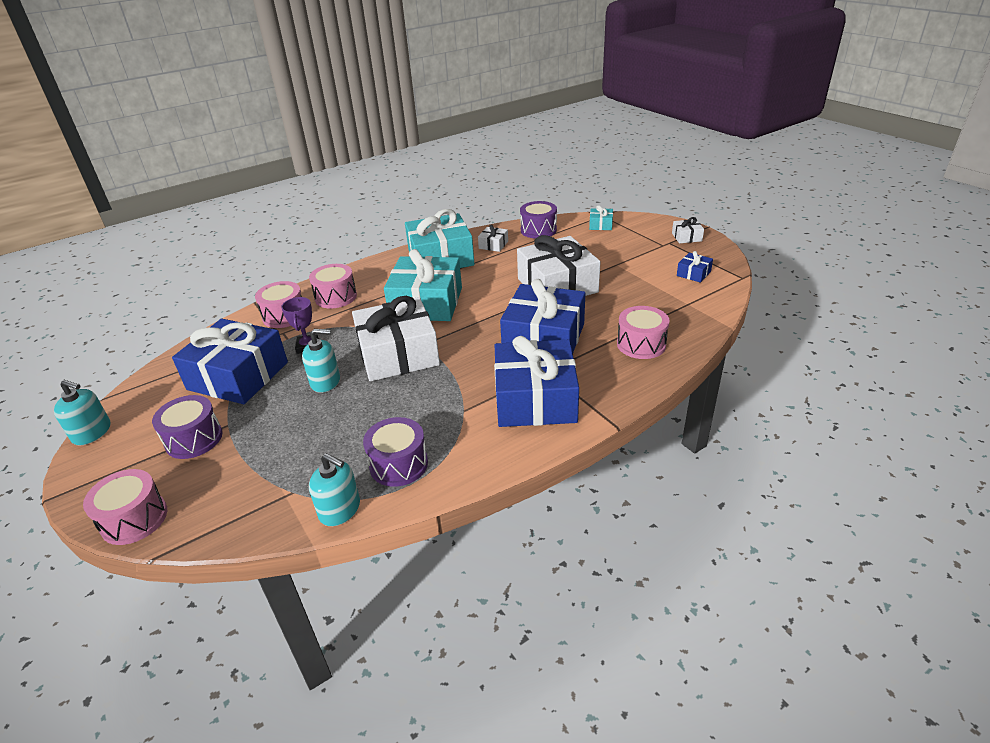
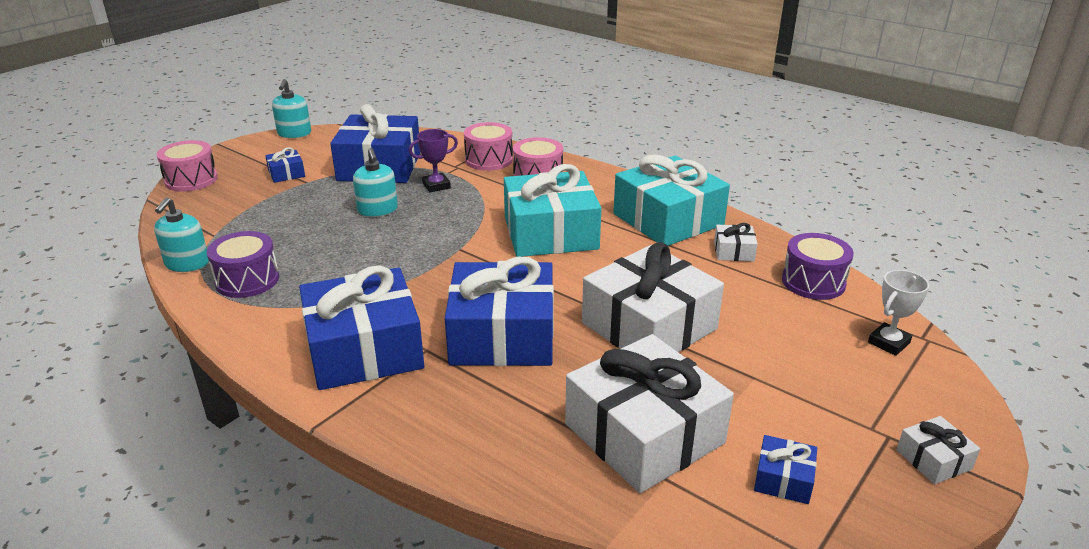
camera: 70 degrees right, 5 degrees down
(194, 439) = (286, 173): purple drum -> blue gift
(398, 354) = (436, 238): white gift -> white gift (644, 433)
(600, 225) = (888, 343): turquoise gift -> white trophy
(641, 344) = (515, 431): pink drum -> none

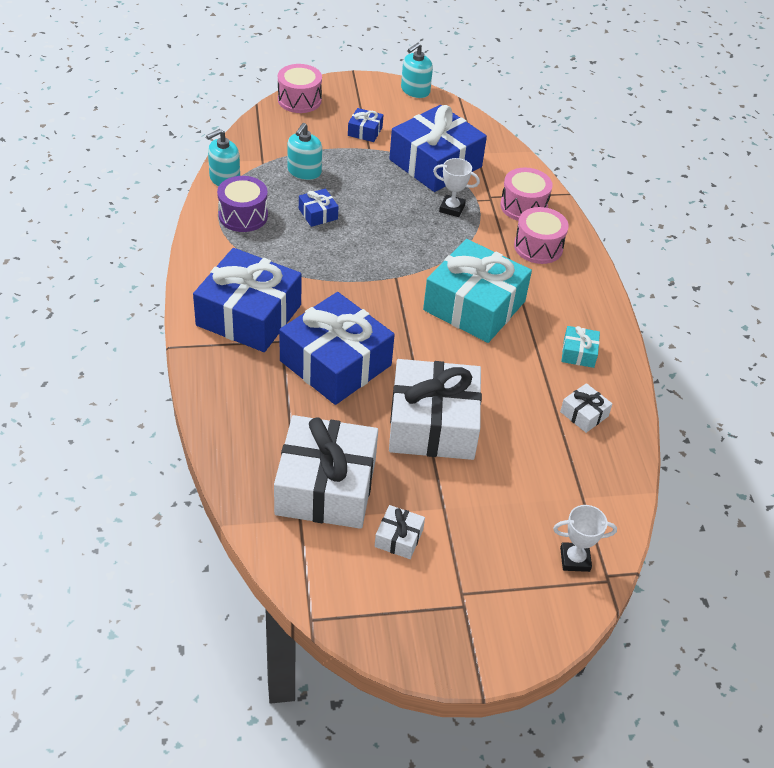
camera: 40 degrees right, 15 degrees up
(377, 210) = (385, 206): turquoise soap dispenser -> turquoise soap dispenser (304, 171)
(436, 186) = (452, 208): purple trophy -> white trophy
(668, 219) = (579, 353): turquoise gift -> turquoise gift, size x0.43
(783, 479) = (361, 573): blue gift -> blue gift (318, 214)
(813, 282) = (601, 480): purple drum -> none
(933, 459) = (466, 639): white gift -> white gift (398, 538)

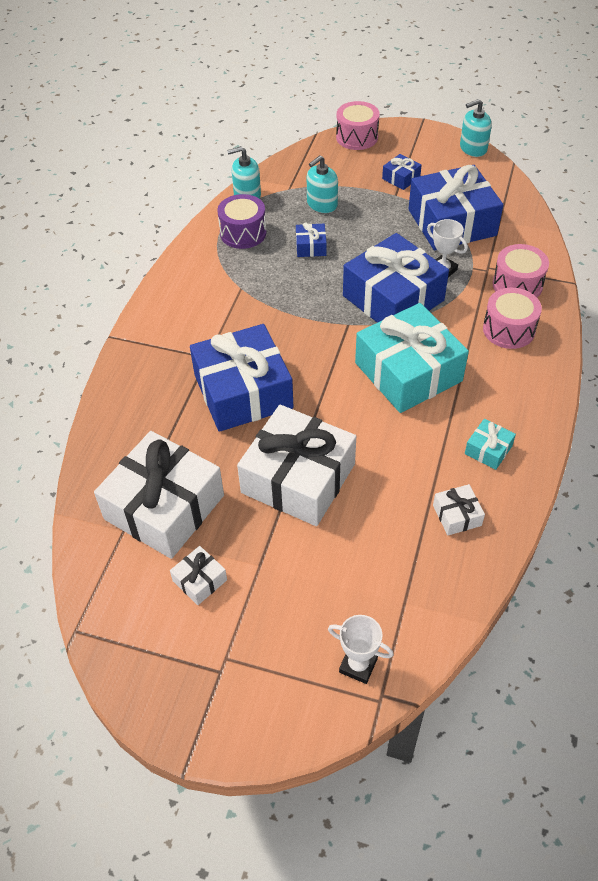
camera: 30 degrees right, 5 degrees up
(249, 315) = (193, 325): blue gift -> blue gift (393, 298)

